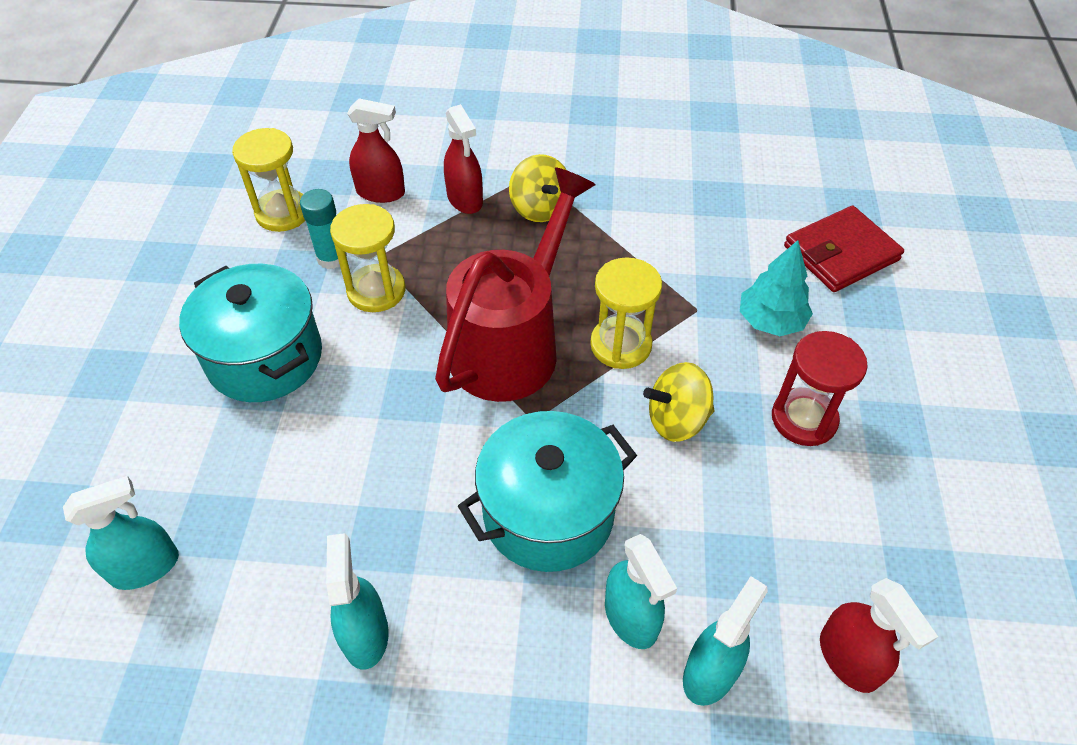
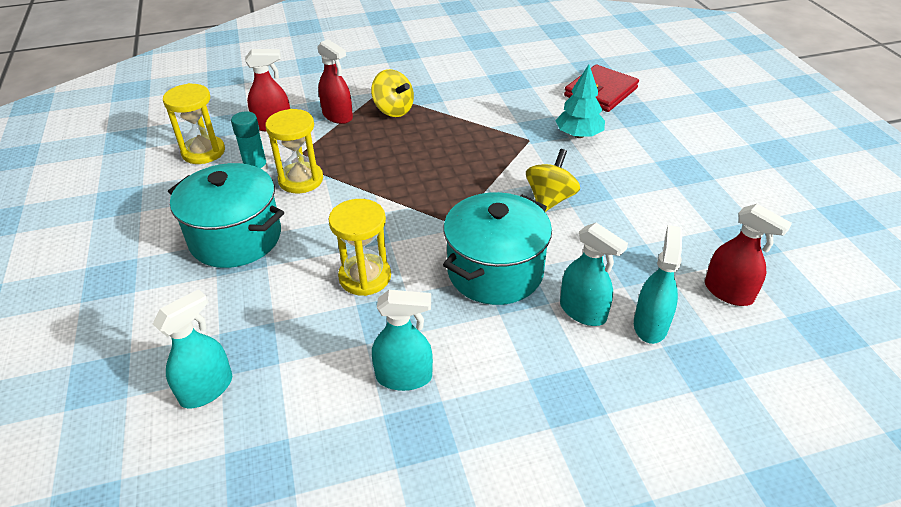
camera: 20 degrees left, 10 degrees down
(365, 634) = (404, 377): turquoise spray bottle -> turquoise spray bottle turned 120 degrees clockwise
(513, 343) = (417, 186): red watering can -> none
(620, 345) = (490, 169): yellow hourglass -> yellow hourglass (365, 277)
(676, 420) = (550, 199): yellow spinning top -> yellow spinning top turned 150 degrees clockwise
(804, 419) = (628, 179): red hourglass -> none

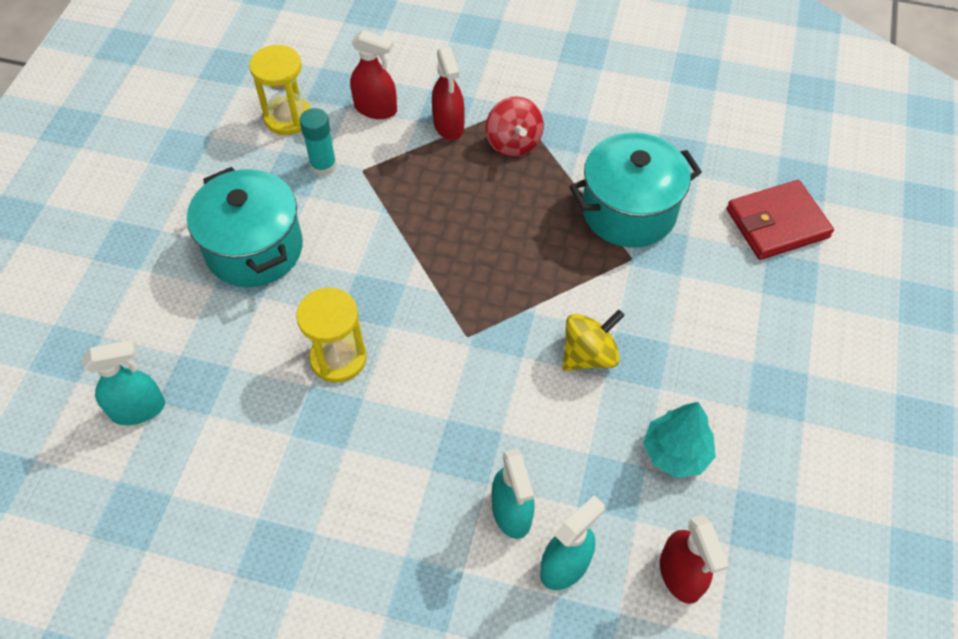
camera: 30 degrees right, 15 degrees up
(301, 180) = (356, 201): yellow hourglass -> none
(393, 110) = (513, 143): yellow spinning top -> red spinning top
(404, 377) = (299, 490): turquoise spray bottle -> none
(495, 271) = (463, 417): turquoise pot -> turquoise pot (629, 211)
(578, 135) = (694, 278): turquoise tree -> turquoise tree (676, 452)

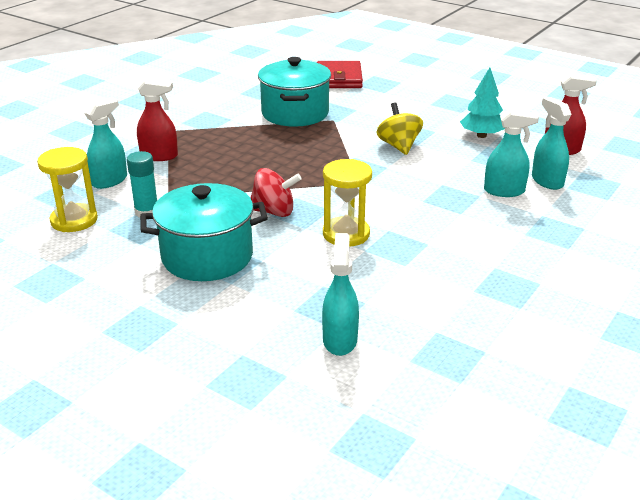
camera: 70 degrees left, 25 degrees down
(376, 109) = (110, 181): red spray bottle -> turquoise spray bottle
(513, 143) = (201, 137): red spinning top -> red spinning top (274, 212)

